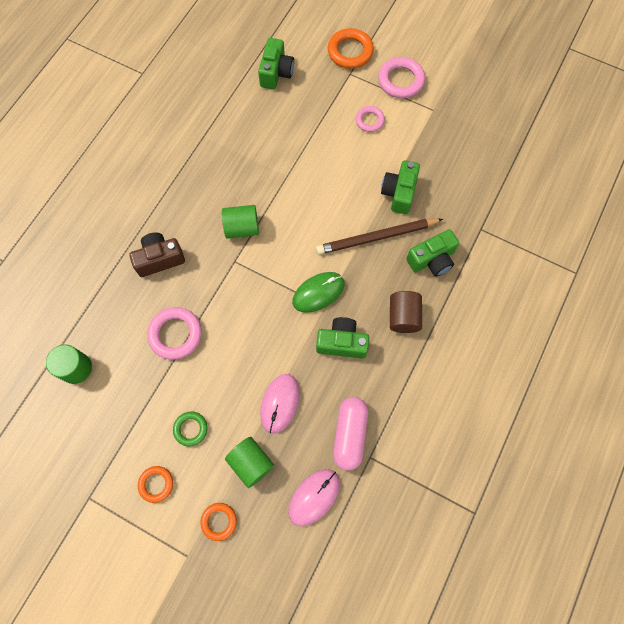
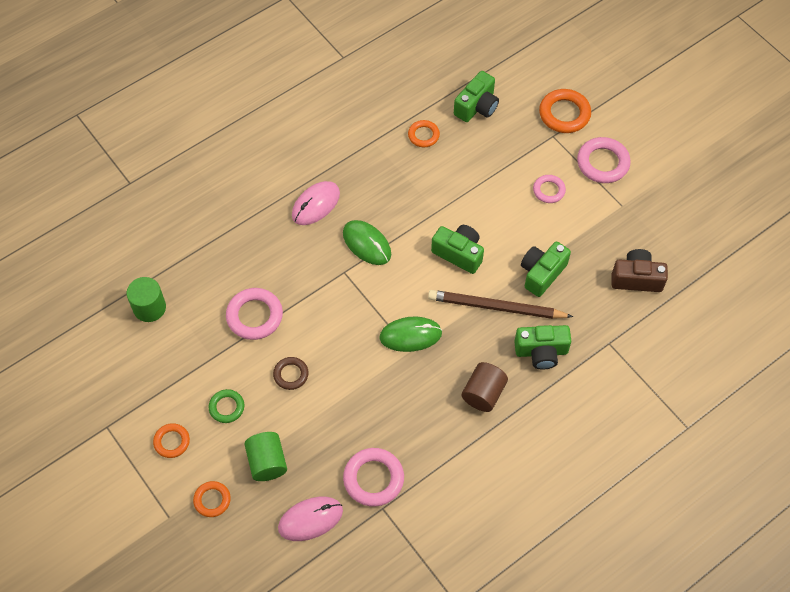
camera: 25 degrees right, 10 degrees down
(159, 259) = (273, 241): brown camera -> brown camera (636, 278)
(233, 373) = (291, 374): none -> brown ring
(242, 228) = (367, 244): green cylinder -> green mouse
(244, 114) = (423, 135): none -> orange ring
(280, 403) = (321, 421): pink mouse -> pink mouse (316, 204)
(342, 343) = (409, 392): green camera -> green camera (459, 253)
(350, 434) = (373, 479): pink capsule -> pink ring

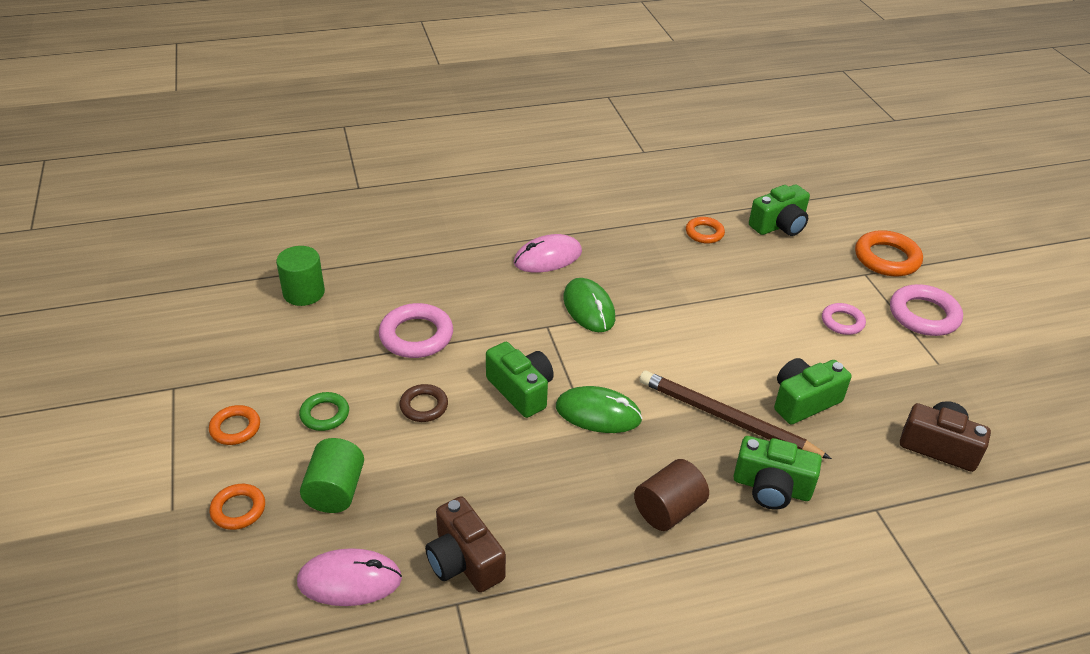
camera: 20 degrees right, 20 degrees down
(373, 479) = (464, 561): pink ring -> brown camera
(459, 253) = (700, 349): green camera -> green camera (521, 390)

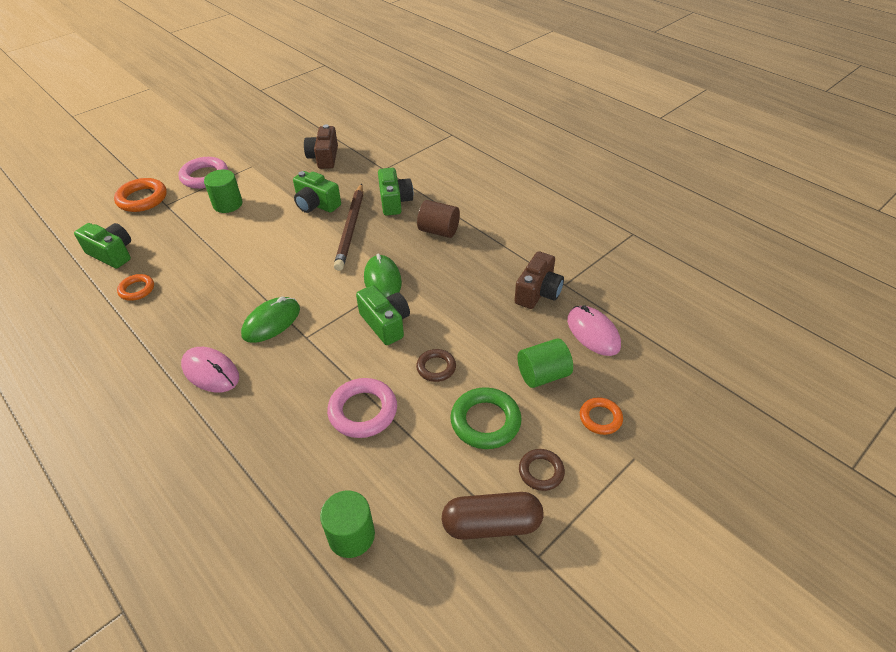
camera: 115 degrees left, 5 degrees up
(227, 372) = (491, 524): none -> brown capsule
(235, 428) = (541, 471): orange ring -> brown ring
(325, 414) = (485, 421): green ring -> green ring, size x1.65
(521, 390) = (385, 323): green camera -> green camera turned 120 degrees clockwise
(842, 322) = (228, 204): pink ring -> green cylinder

